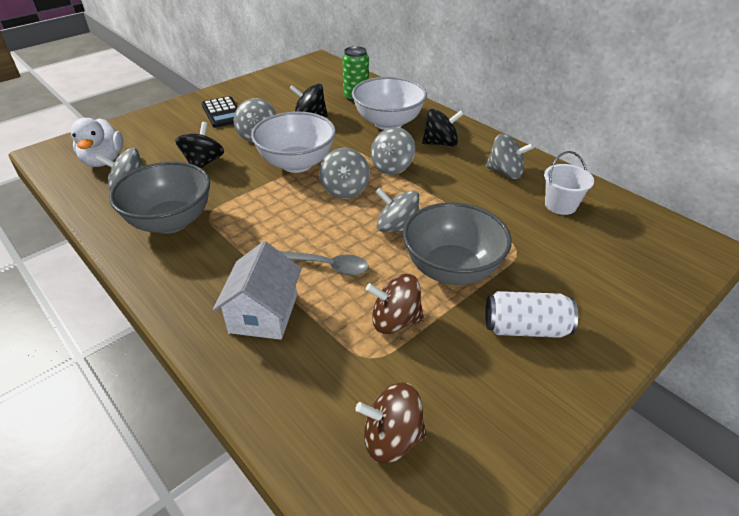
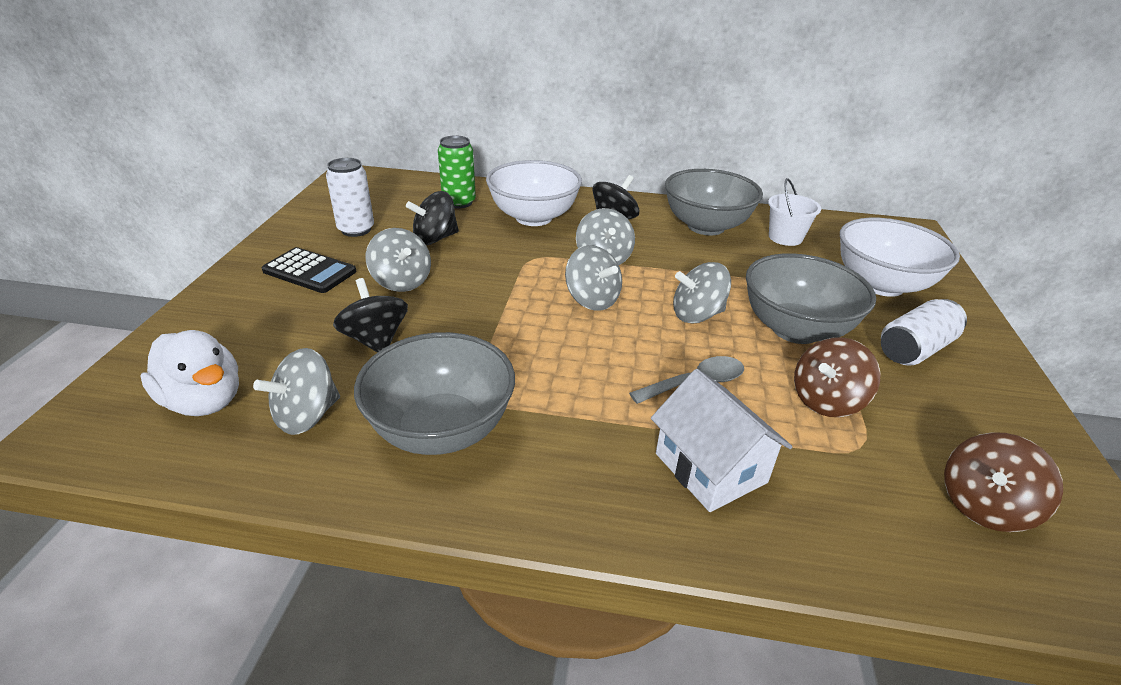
camera: 40 degrees left, 5 degrees down
(276, 96) = (356, 230): none -> white can
(297, 163) = (498, 294): white bowl -> white bowl (881, 285)
(505, 172) = (706, 226): grey spinning top -> grey bowl

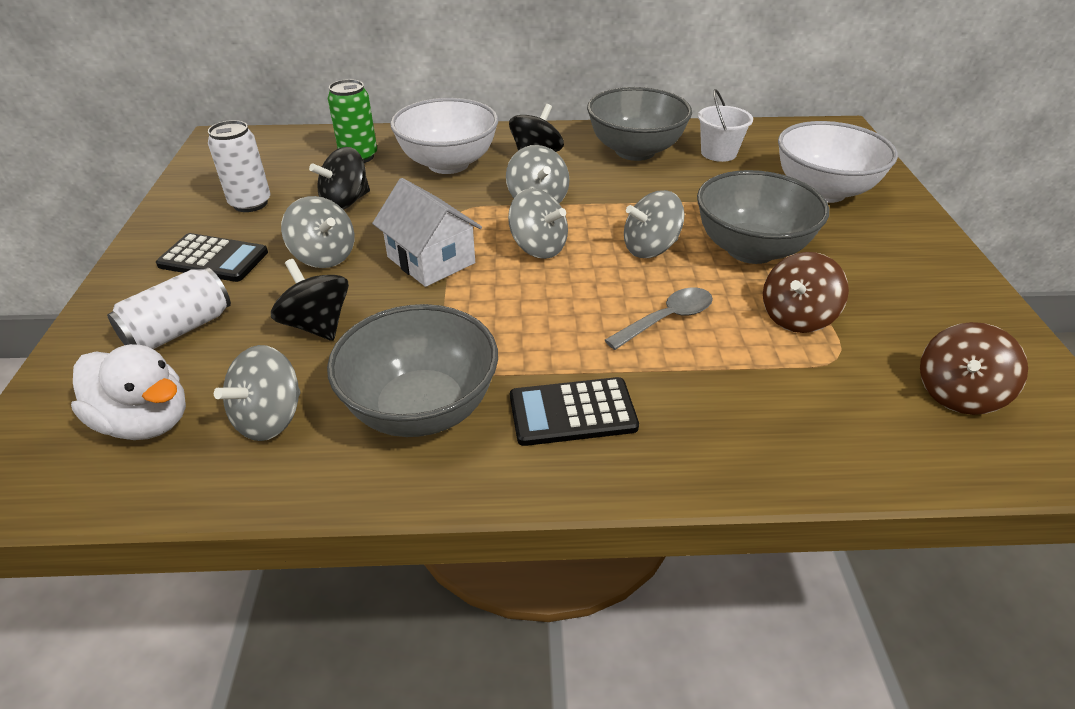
camera: 10 degrees left, 5 degrees up
(580, 457) = (572, 412): none -> black calculator
(710, 468) = (702, 401): white house -> white house (431, 260)
(914, 349) = (867, 253): white can -> white can (179, 329)

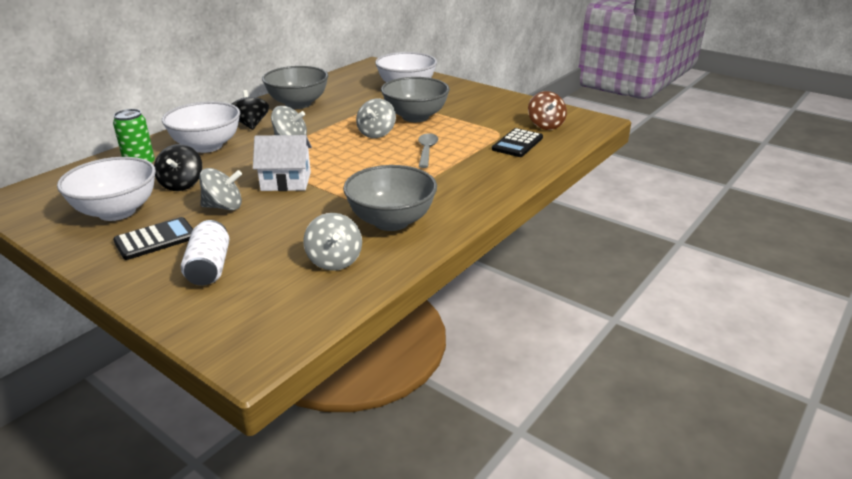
camera: 50 degrees left, 10 degrees down
(146, 421) = (276, 297): white duck -> none
(250, 203) = (117, 211): white can -> white bowl
(317, 325) = (282, 227): black spinning top -> none
(538, 247) = (328, 154): grey spinning top -> none
(572, 412) = (447, 191): black calculator -> black calculator (517, 143)
(718, 153) = (338, 90): white bucket -> none
(796, 317) = (468, 129): brown spinning top -> none

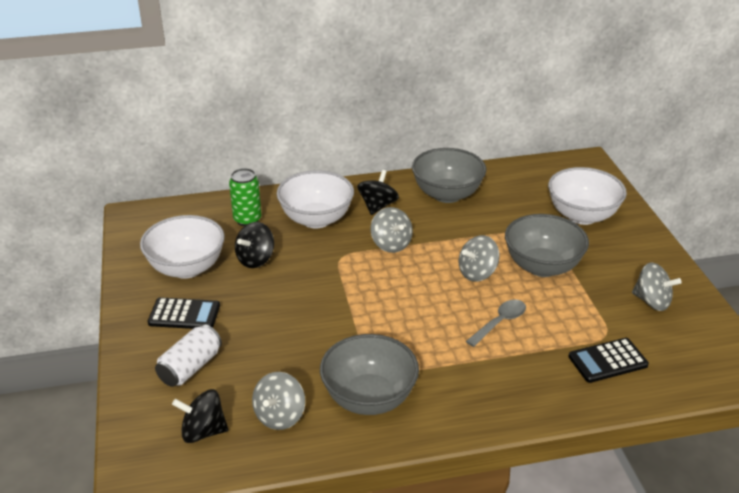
camera: 40 degrees right, 5 degrees up
(223, 207) = (260, 304): grey spinning top -> grey spinning top (652, 301)
(278, 299) = (203, 431): none -> black spinning top
(286, 181) = (335, 298): white house -> none
(545, 125) = (675, 349): brown spinning top -> none

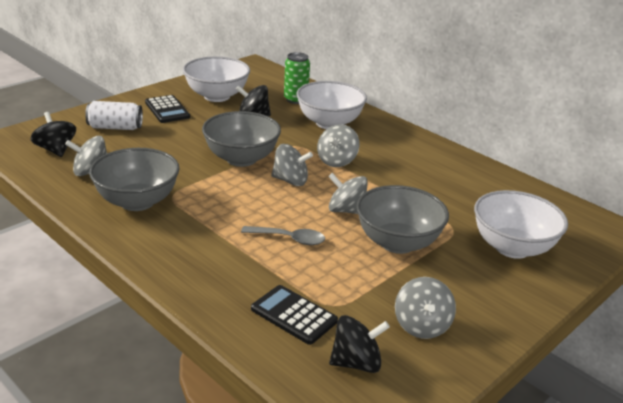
camera: 55 degrees right, 5 degrees down
(377, 206) = (380, 142): black spinning top -> black spinning top (356, 363)
(404, 285) = (290, 181): none -> grey spinning top
(447, 194) = (441, 168): grey bowl -> grey bowl (241, 159)

